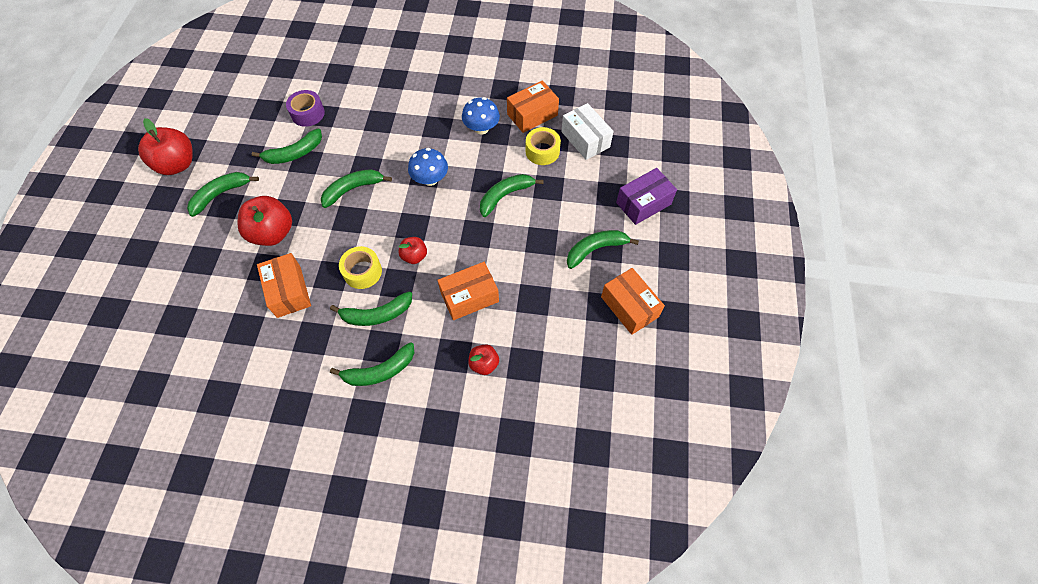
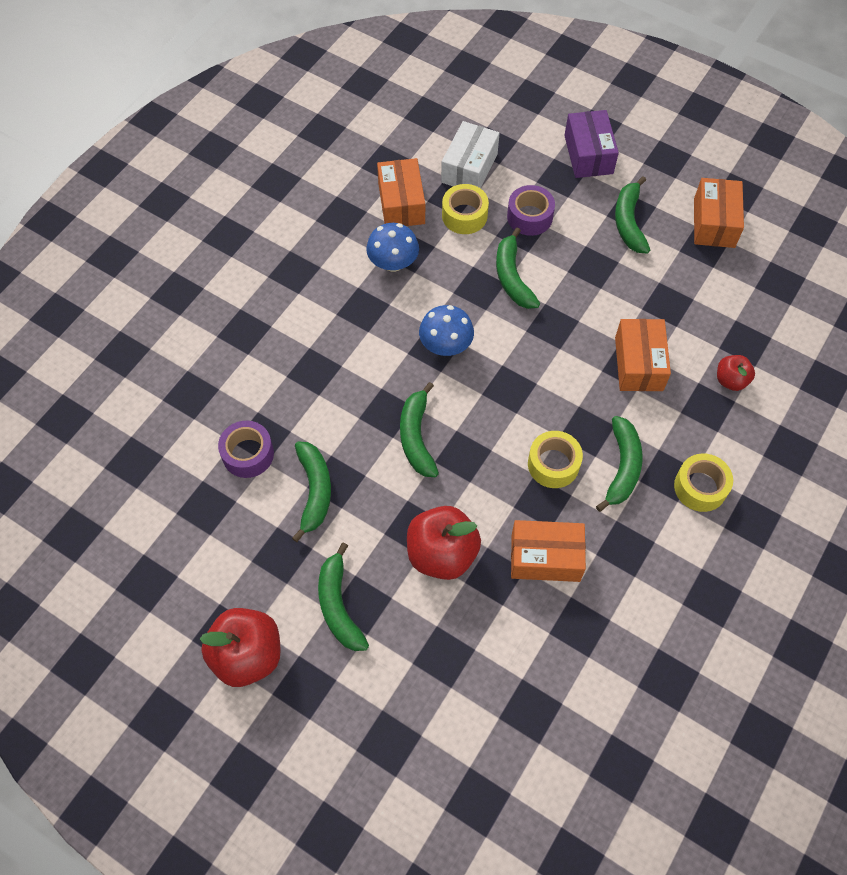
camera: 65 degrees left, 0 degrees up
(379, 371) = (700, 487): green banana -> yellow tape
(414, 256) = (556, 401): red apple -> none
(563, 188) = (529, 217): none -> purple tape
(585, 139) = (469, 168): white box -> white box turned 60 degrees counterclockwise
(629, 307) = (714, 223): orange box -> orange box turned 75 degrees counterclockwise

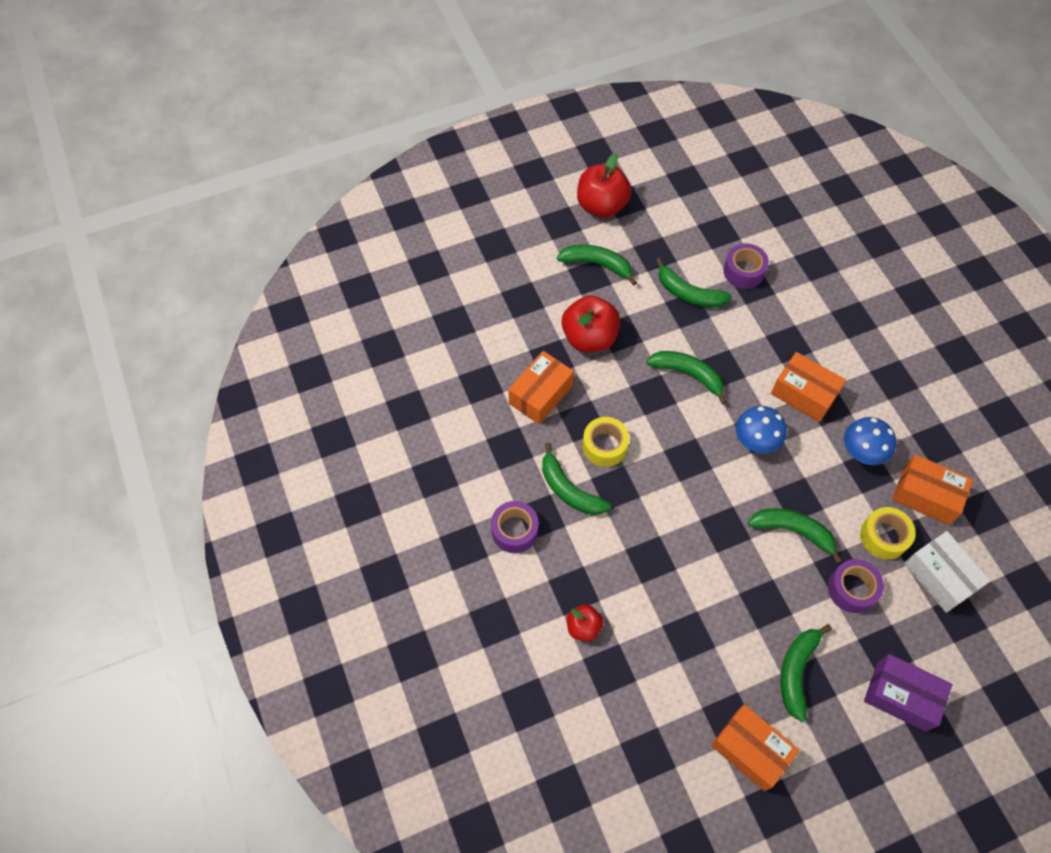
camera: 125 degrees right, 0 degrees up
(629, 222) = (797, 671): green banana -> green banana turned 105 degrees counterclockwise
(639, 364) = (646, 567): orange box -> orange box (803, 394)
(700, 487) = (514, 530): yellow tape -> purple tape

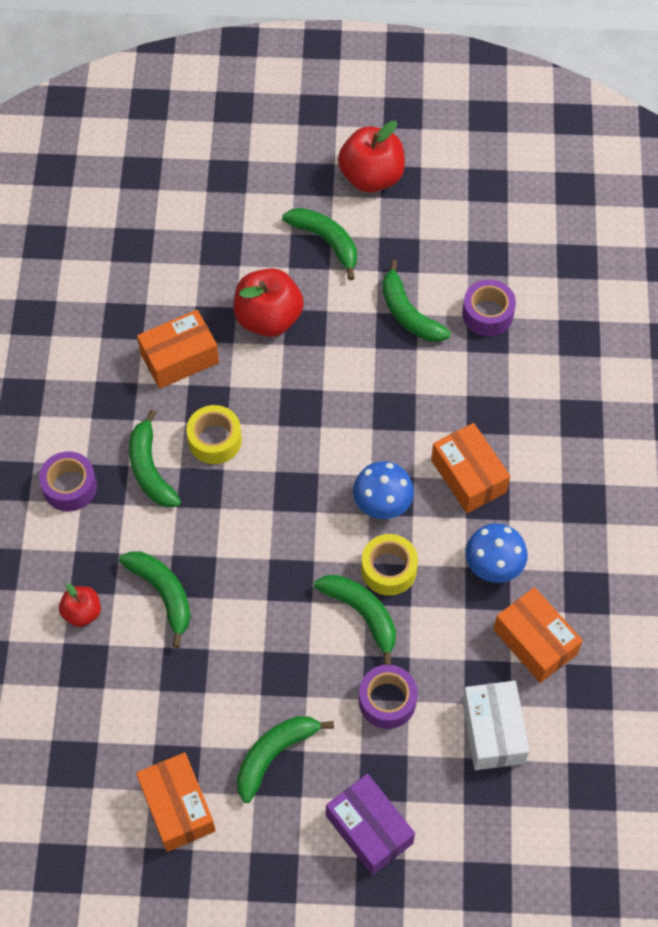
camera: 25 degrees right, 0 degrees up
(688, 375) = (352, 402): green banana -> green banana (163, 594)
(883, 537) = (458, 663): yellow tape -> yellow tape (389, 569)

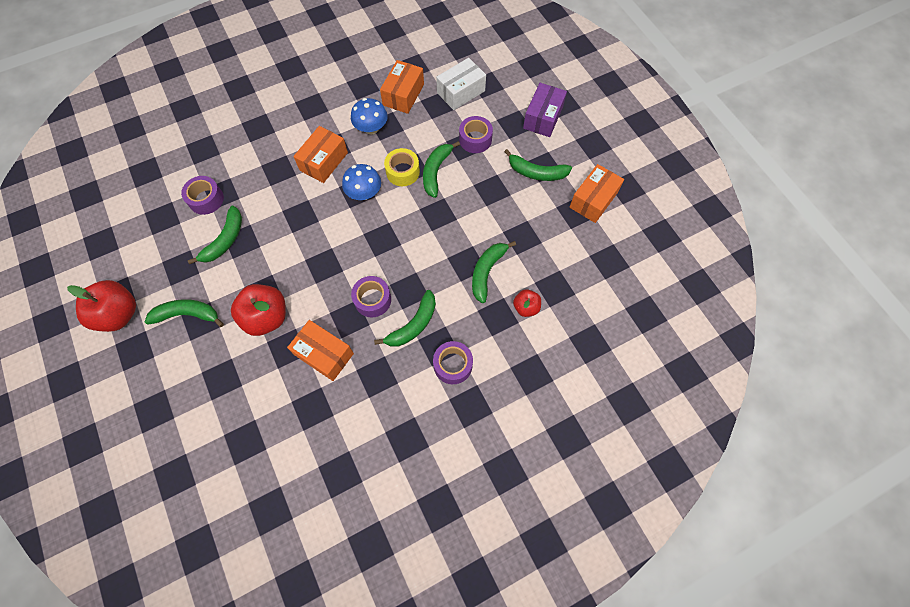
camera: 120 degrees left, 5 degrees up
(215, 440) = (372, 300): yellow tape -> purple tape
(326, 241) = (187, 314): green banana -> green banana turned 75 degrees clockwise

